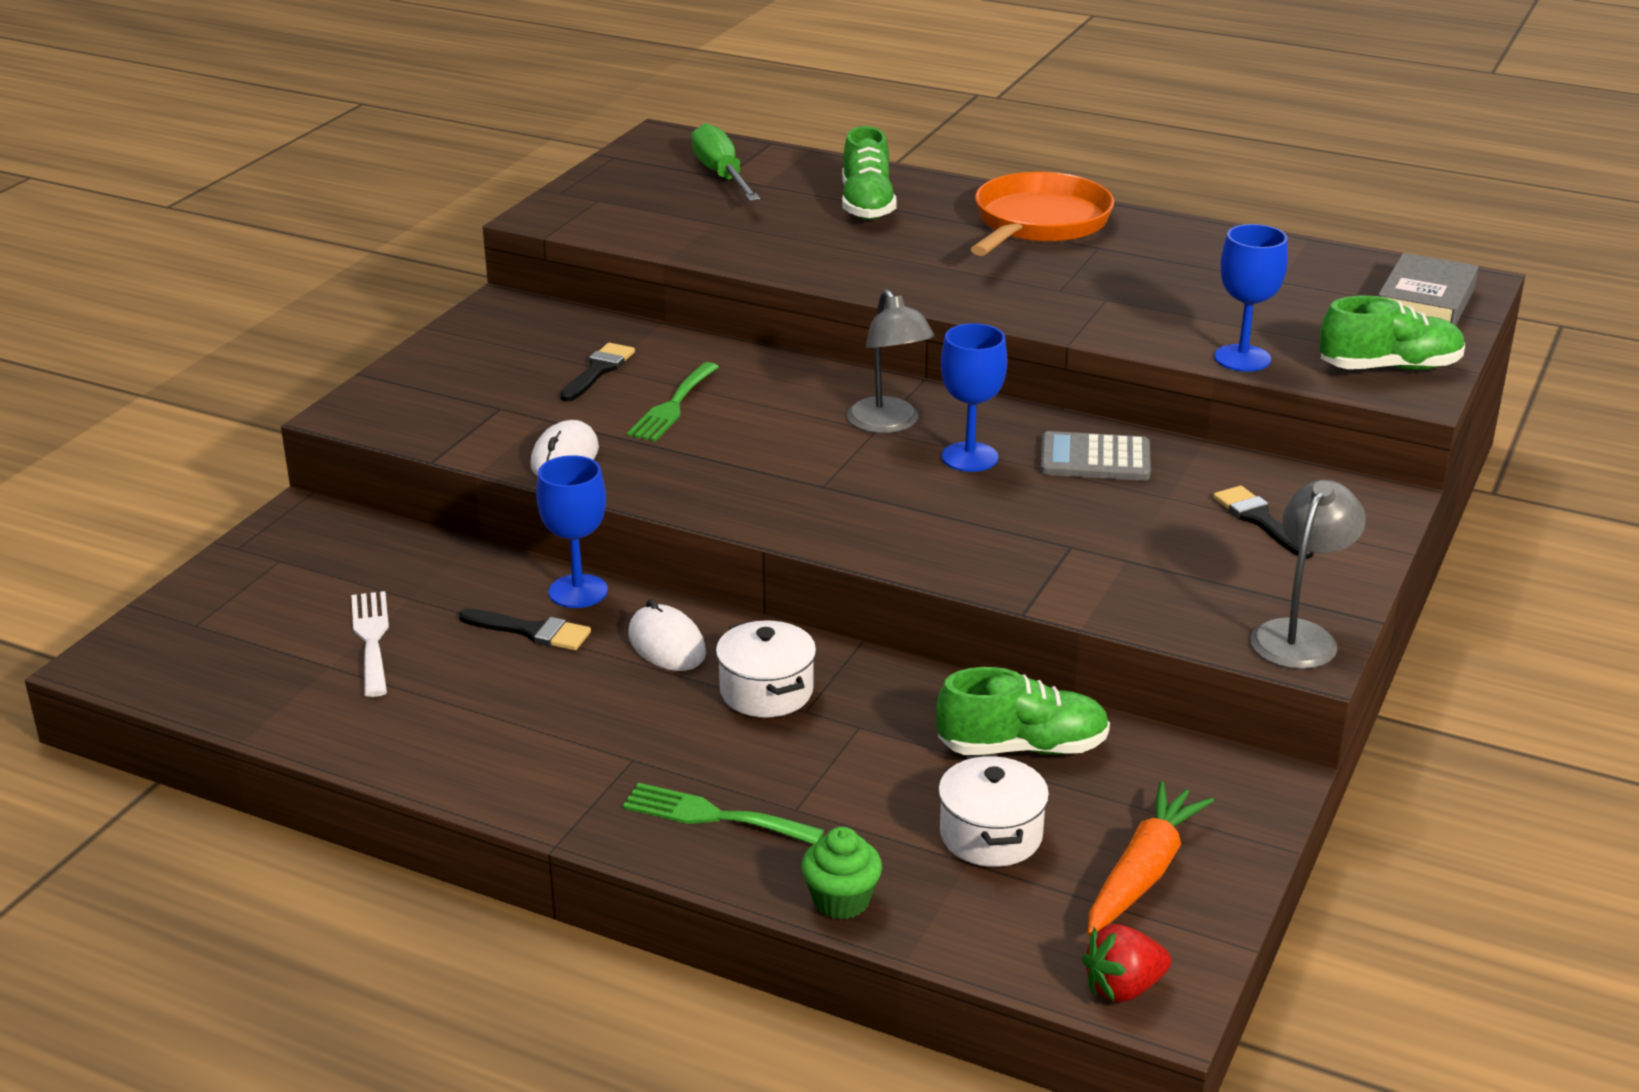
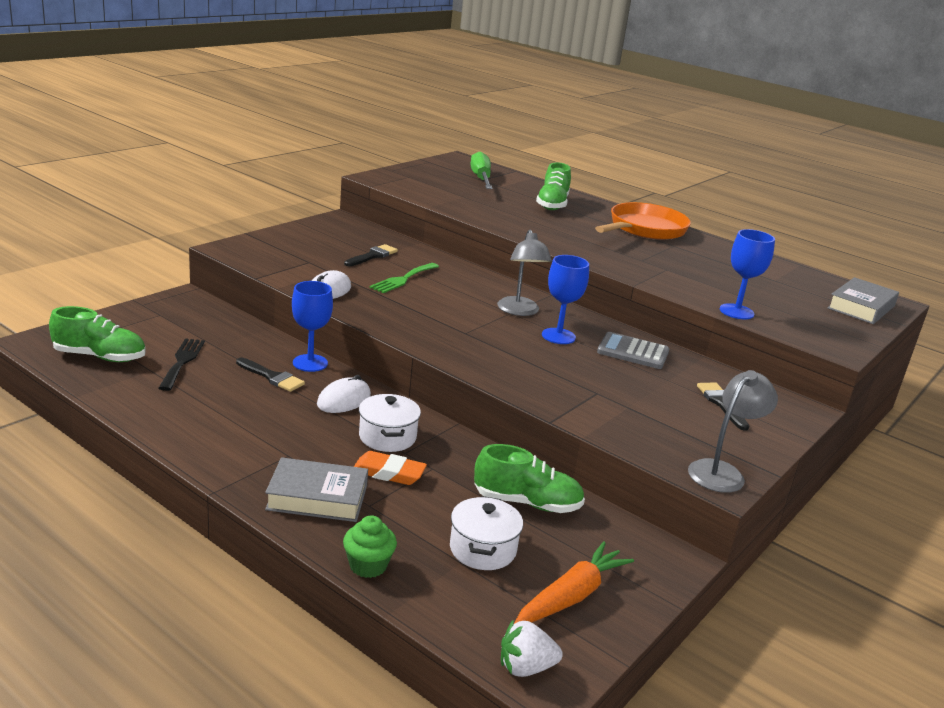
camera: 10 degrees right, 5 degrees down
(372, 639) = (182, 362): white fork -> black fork
(667, 644) = (344, 400): white mouse -> white mouse turned 60 degrees clockwise
(713, 816) = (317, 497): green fork -> grey book
(798, 750) = (388, 473): none -> orange eraser
(1123, 988) = (525, 667): red strawberry -> white strawberry
(1389, 368) = (827, 334): green shoe -> green shoe (100, 357)

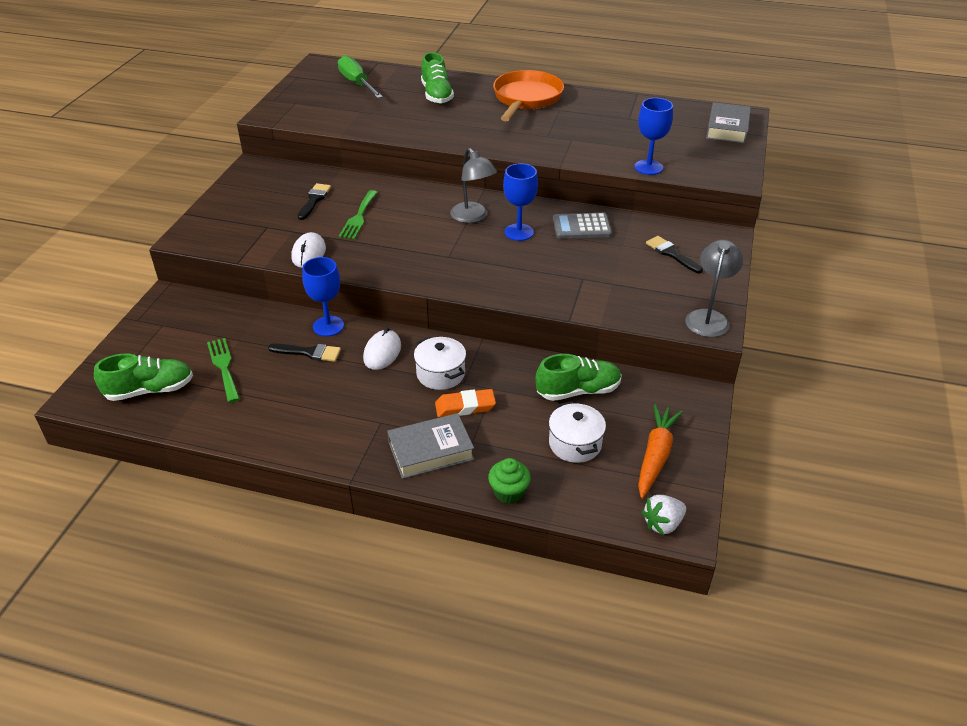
camera: 20 degrees left, 15 degrees up
(182, 362) = (224, 367): black fork -> green fork

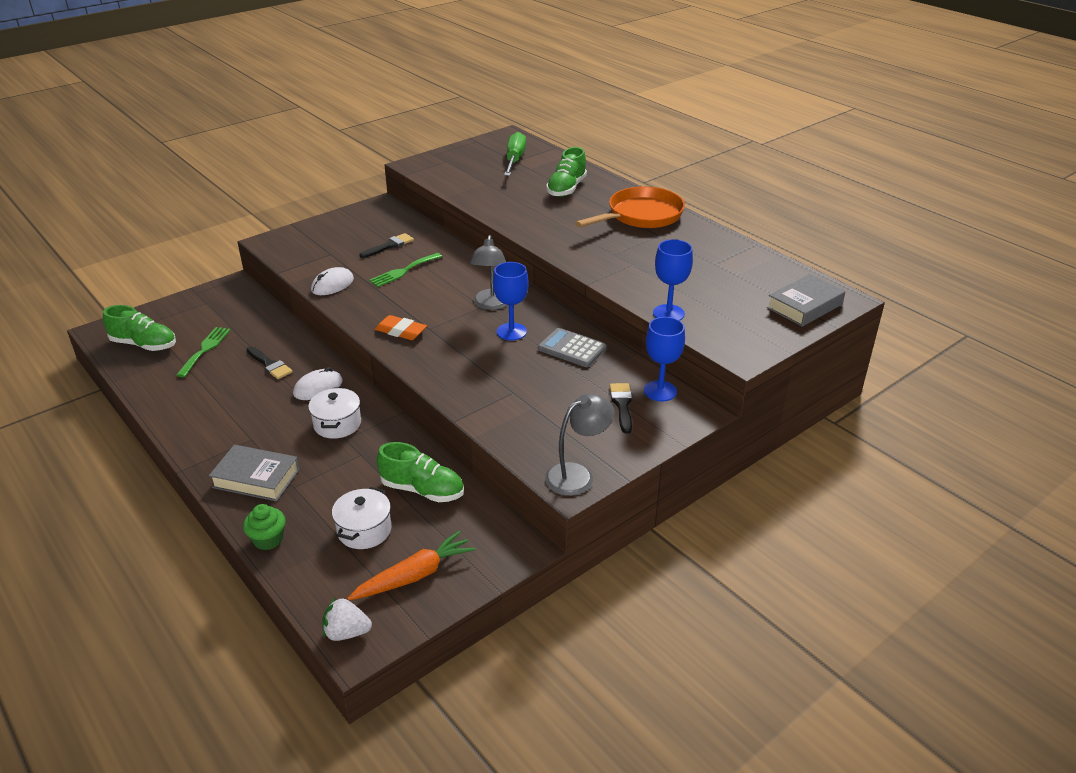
camera: 35 degrees right, 5 degrees down
(328, 326) = (306, 351): blue goblet -> blue goblet (660, 391)
(465, 406) = (322, 458): orange eraser -> orange eraser (401, 331)

